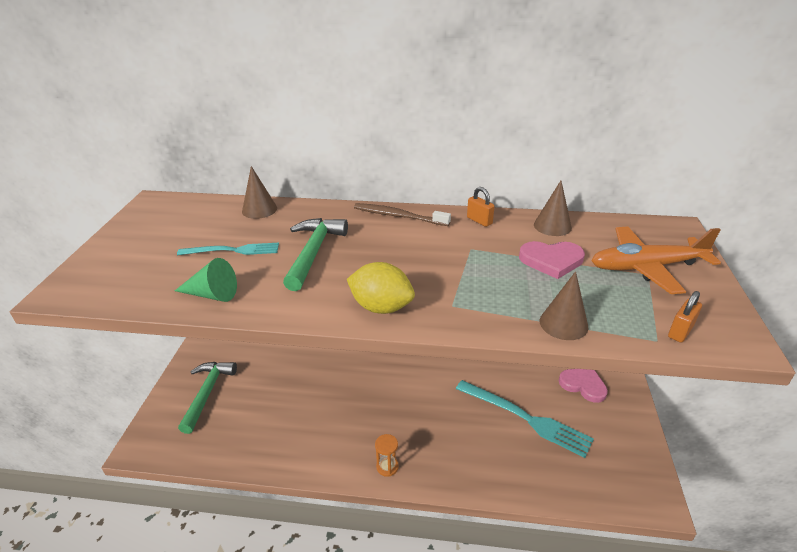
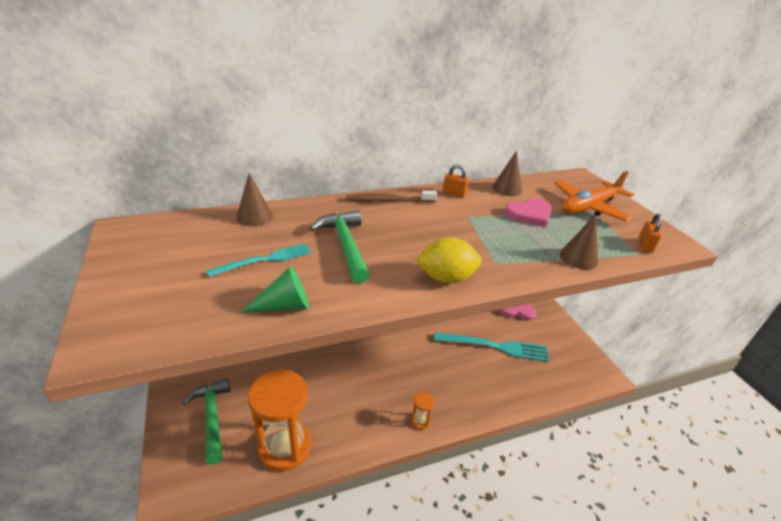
camera: 30 degrees left, 0 degrees up
(248, 441) = (285, 447): none -> orange hourglass

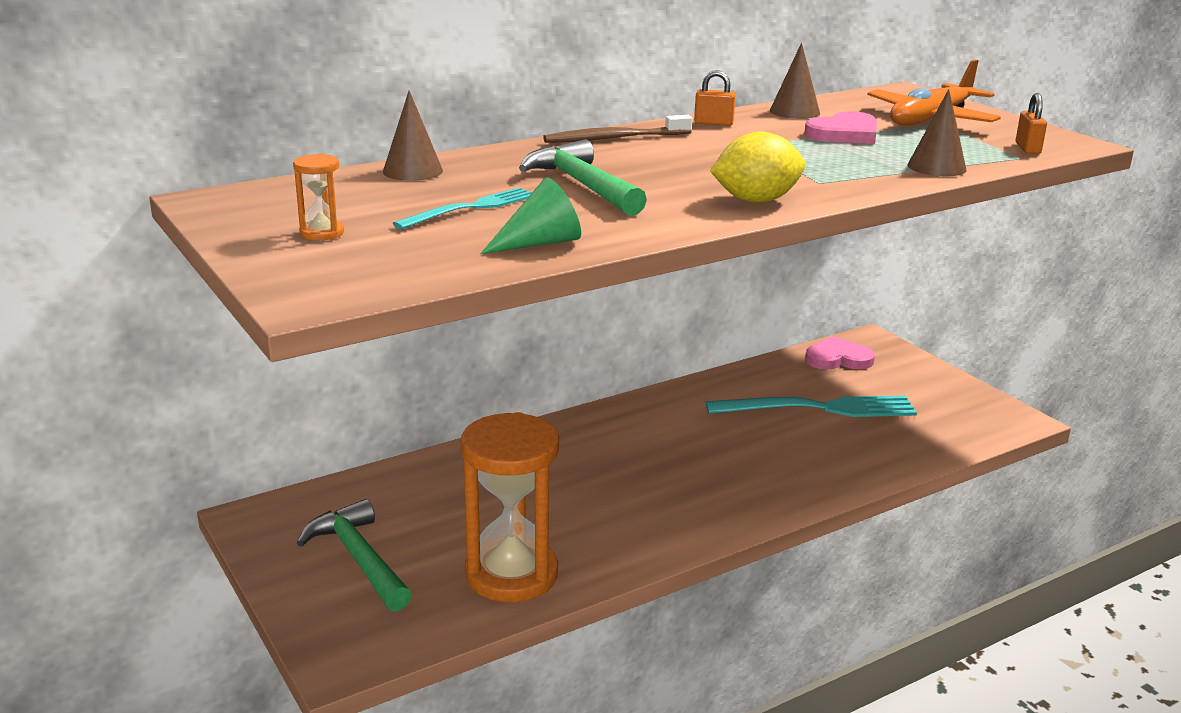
camera: 10 degrees left, 10 degrees down
(420, 421) = (729, 513): orange hourglass -> orange hourglass (322, 233)

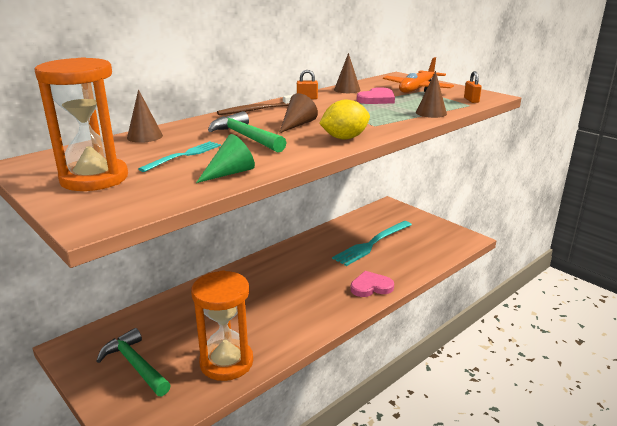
camera: 10 degrees left, 0 degrees up
(322, 233) = (94, 178): orange hourglass -> orange hourglass, size x2.43
(679, 171) = (297, 125): none -> brown cone
(819, 408) = (372, 244): turquoise fork -> turquoise fork turned 150 degrees clockwise
(838, 359) = (375, 216): pink heart -> pink heart (371, 287)

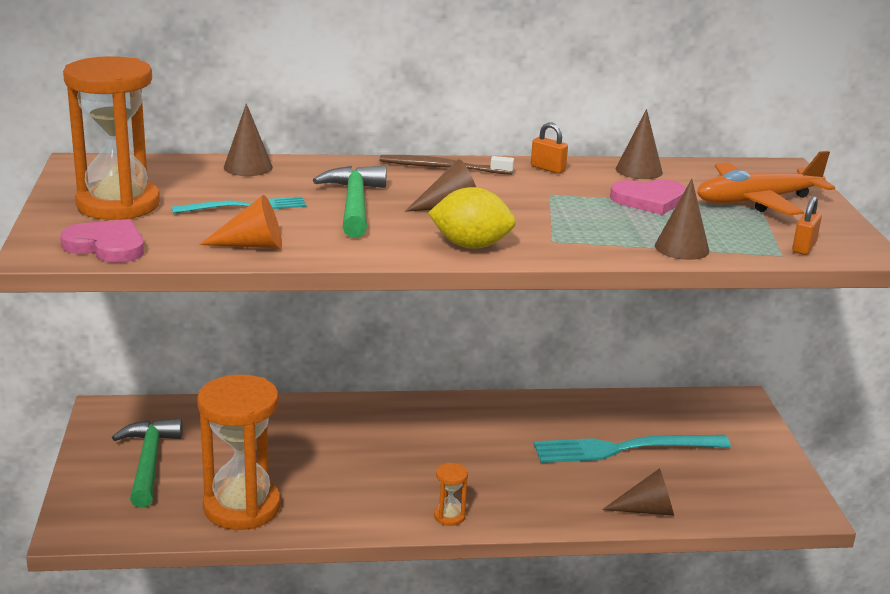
camera: 35 degrees right, 0 degrees up
(230, 173) = (252, 245): green cone -> orange cone
(339, 311) = (449, 516): none -> orange hourglass
(371, 287) = (537, 506): pink heart -> pink heart (106, 246)
(416, 266) = (647, 510): none -> brown cone

